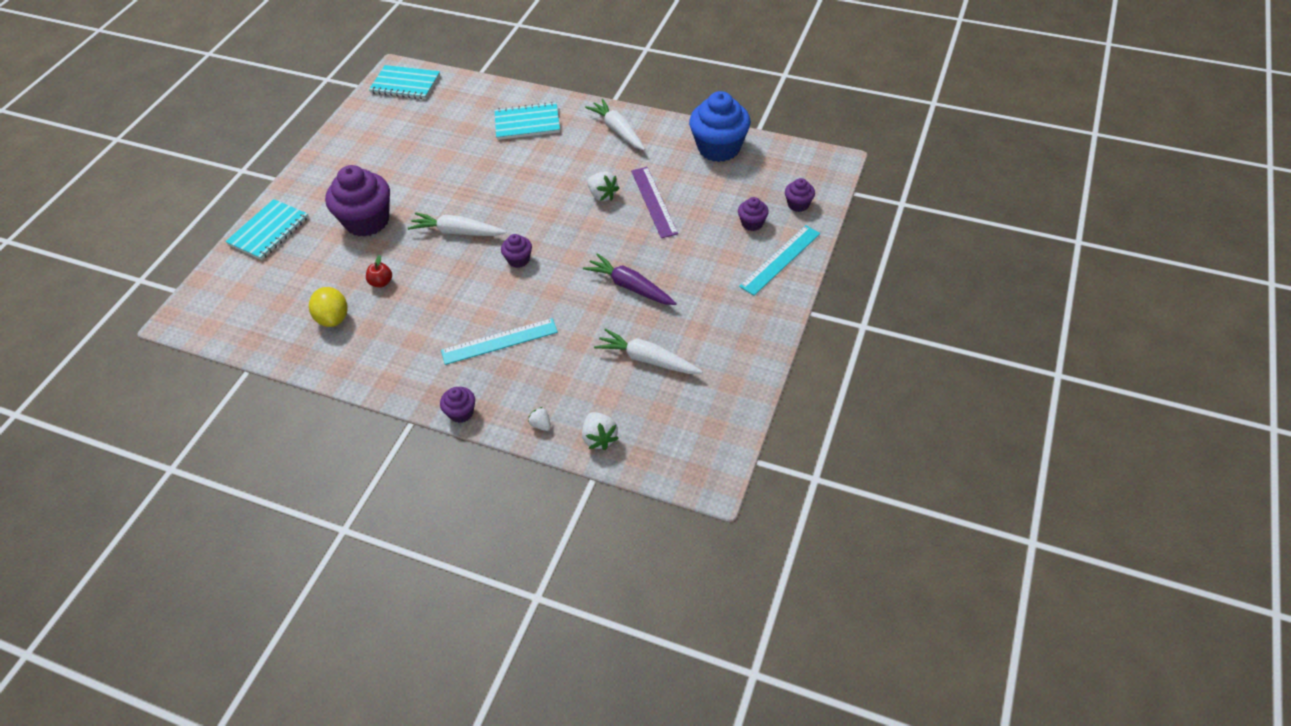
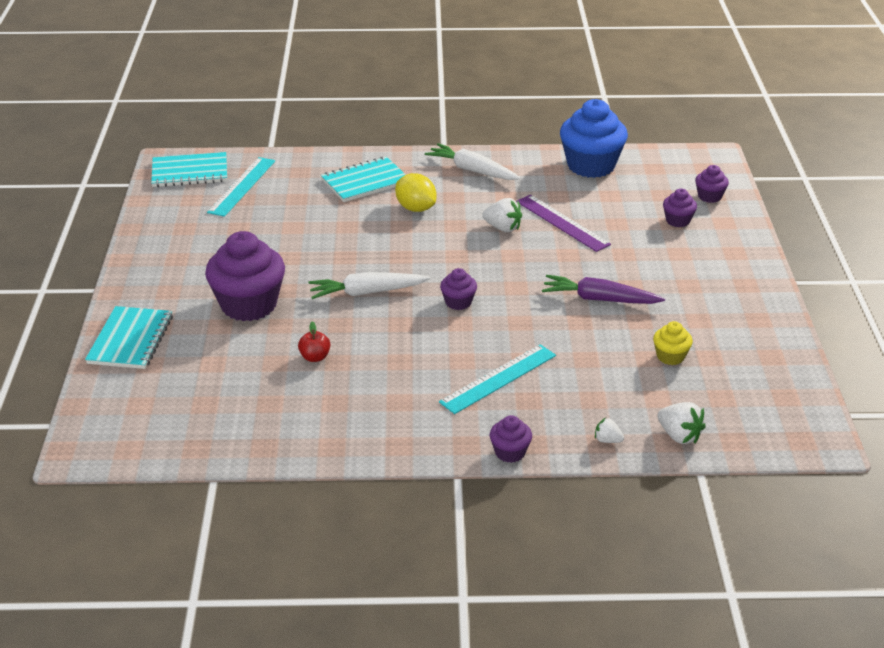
camera: 25 degrees left, 15 degrees down
(333, 318) = (284, 403): yellow lemon -> yellow lemon (415, 208)
(647, 359) = (670, 356): white carrot -> yellow cupcake
(780, 260) = (731, 244): turquoise ruler -> turquoise ruler (242, 186)

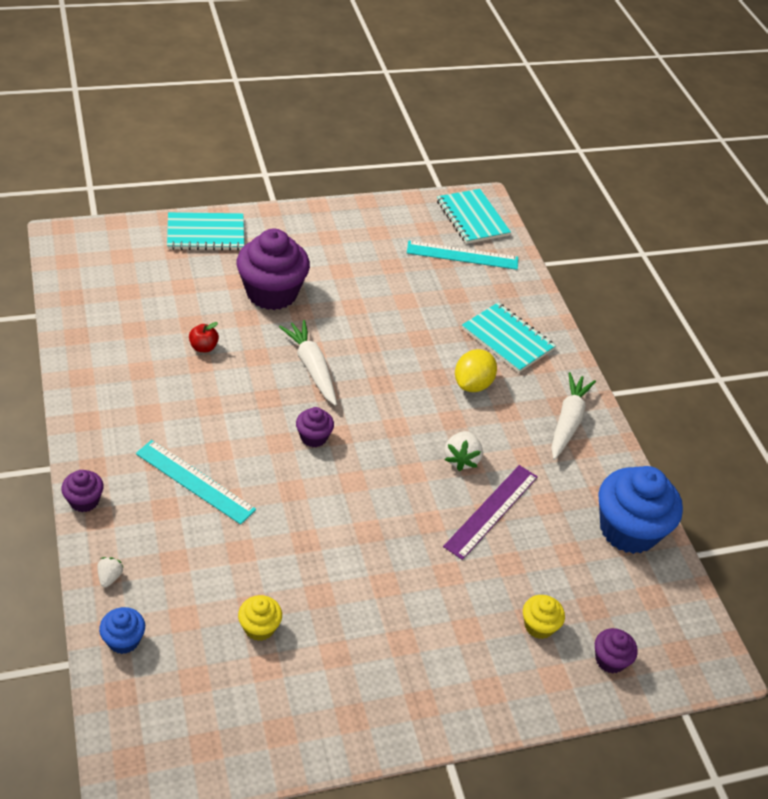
camera: 70 degrees right, 10 degrees up
(599, 299) = (350, 555): purple carrot -> none
(677, 221) = (539, 626): purple cupcake -> yellow cupcake
(679, 436) = (124, 640): white strawberry -> blue cupcake

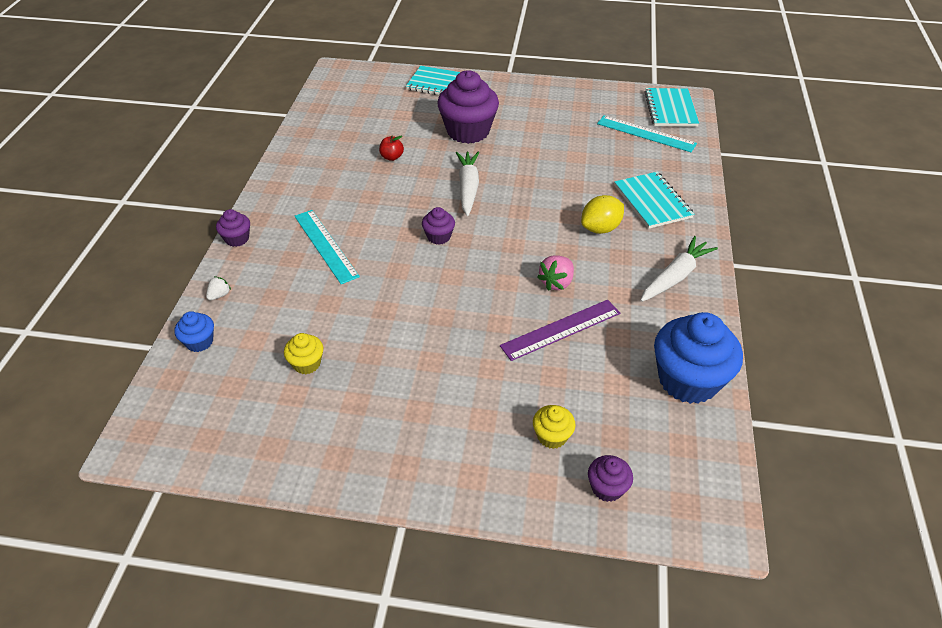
camera: 30 degrees right, 0 degrees up
(461, 459) = (556, 282): white strawberry -> pink strawberry

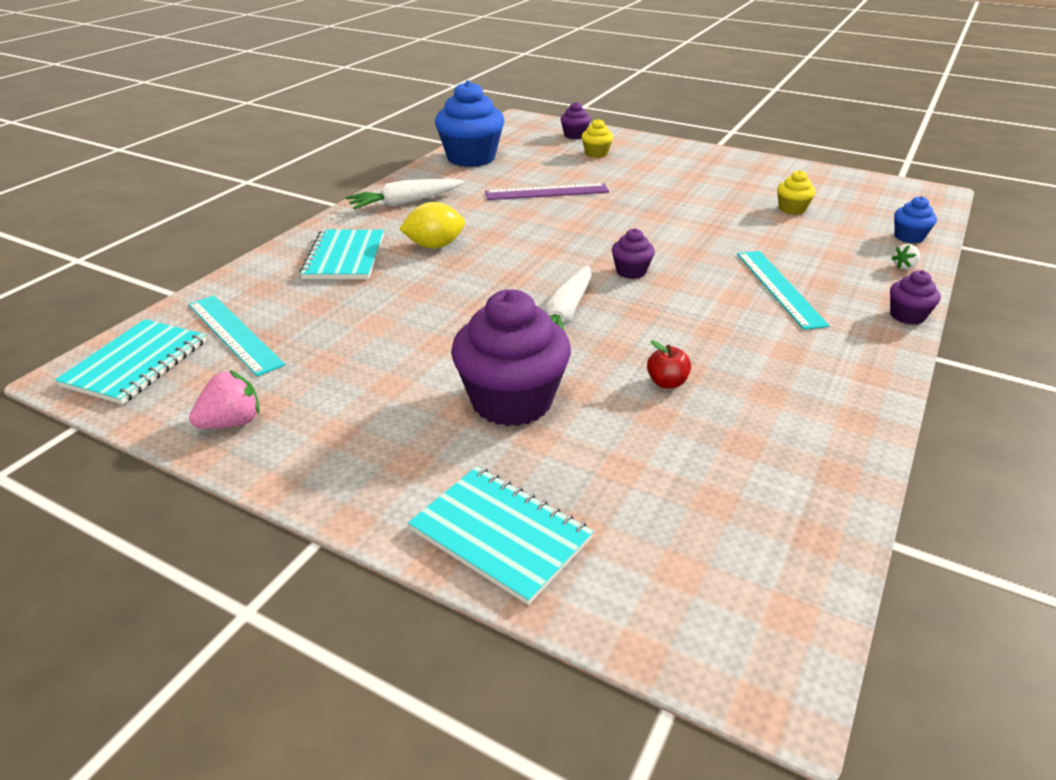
camera: 160 degrees left, 10 degrees down
(556, 282) = (524, 217): pink strawberry -> pink strawberry (232, 422)

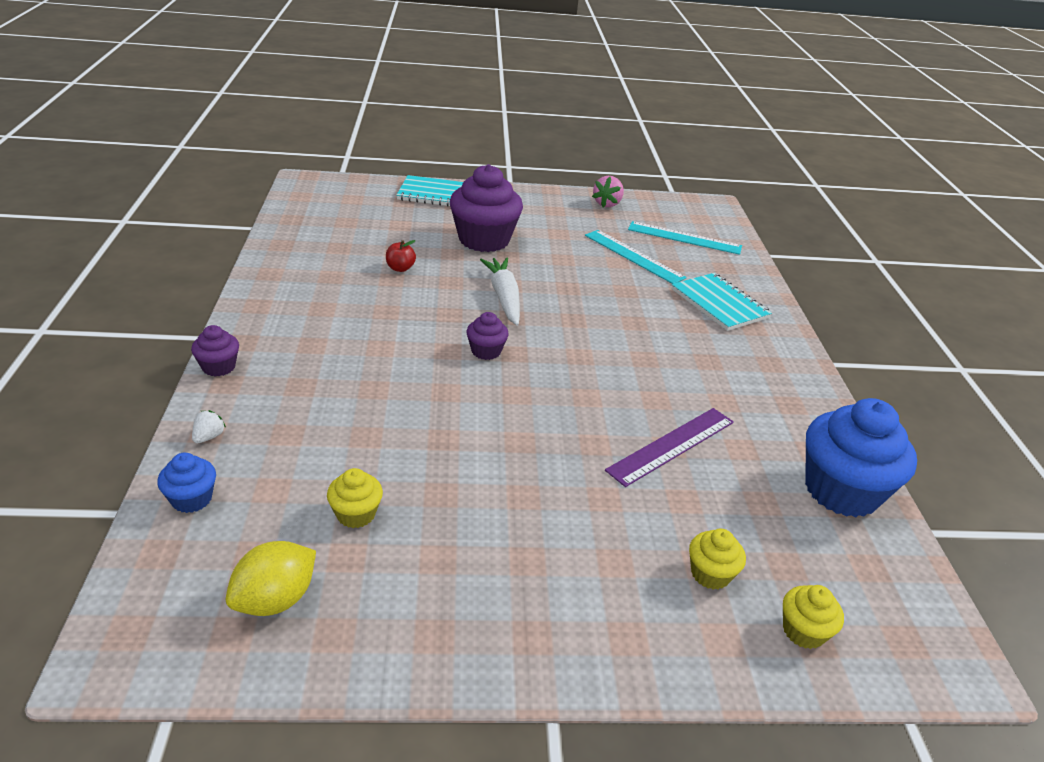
camera: 145 degrees right, 0 degrees up
(136, 363) = (700, 215): turquoise notebook -> none
(405, 203) = (777, 379): white carrot -> none
(434, 246) = (673, 333): yellow lemon -> yellow lemon (275, 599)
(574, 135) = (803, 631): purple cupcake -> yellow cupcake
(779, 288) = (343, 368): turquoise ruler -> turquoise ruler (633, 256)

